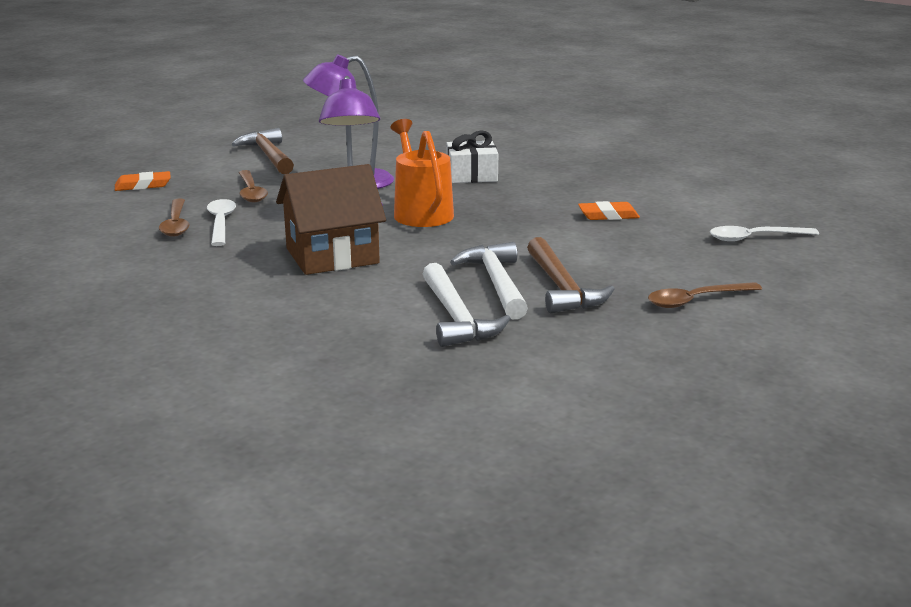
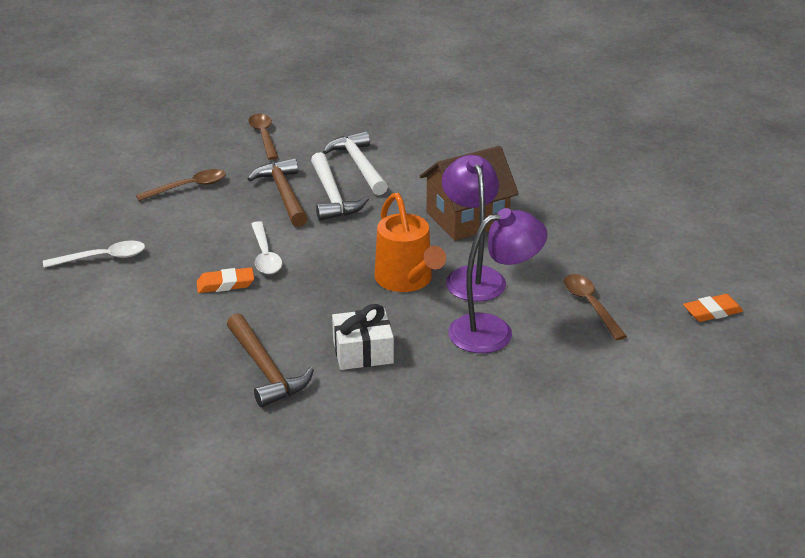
camera: 175 degrees right, 10 degrees up
(176, 224) = (625, 251): brown spoon -> brown spoon (264, 136)
(221, 223) = (586, 255): white spoon -> white spoon (265, 255)
(268, 156) = (619, 385): brown hammer -> brown hammer (265, 370)

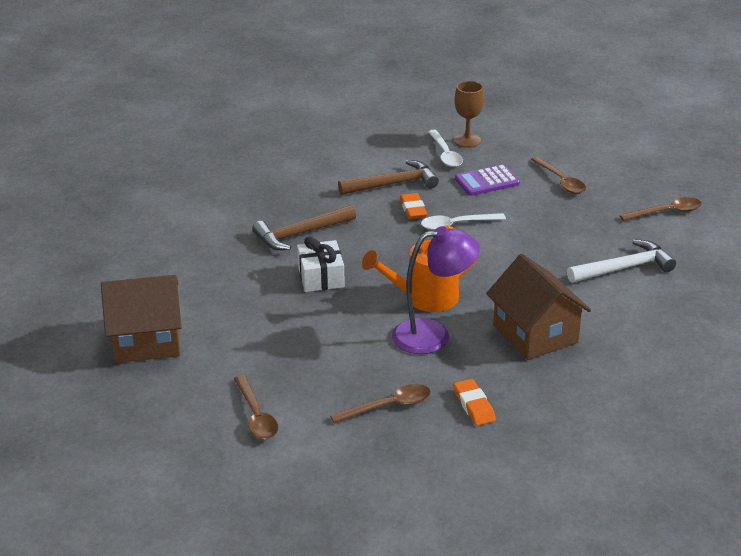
camera: 90 degrees right, 0 degrees up
(74, 241) = (467, 140): none -> brown goblet
(175, 232) = (487, 181): none -> purple calculator
(284, 194) = (559, 229): brown hammer -> brown hammer (393, 184)
(332, 196) = (561, 254): white hammer -> none
(493, 331) = (348, 345): purple lamp -> none
(497, 491) = (146, 341): none -> brown house
(622, 392) = (256, 415): none -> brown spoon
(712, 312) = (379, 491): orange eraser -> orange eraser (474, 405)

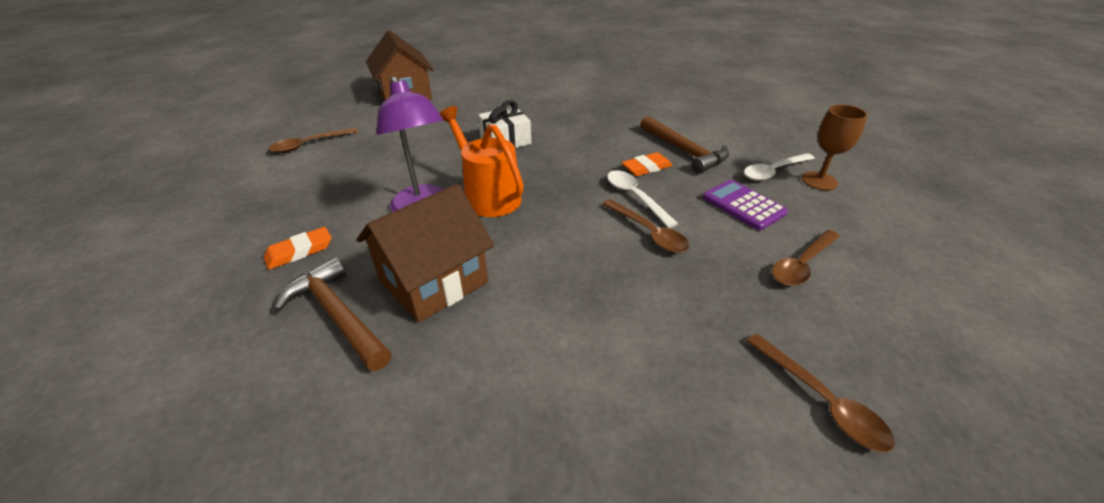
camera: 75 degrees right, 5 degrees up
(301, 234) = (568, 123): brown hammer -> brown hammer (338, 315)
(388, 406) = (309, 201): brown spoon -> brown spoon (648, 232)
(624, 268) = (616, 356): white hammer -> none

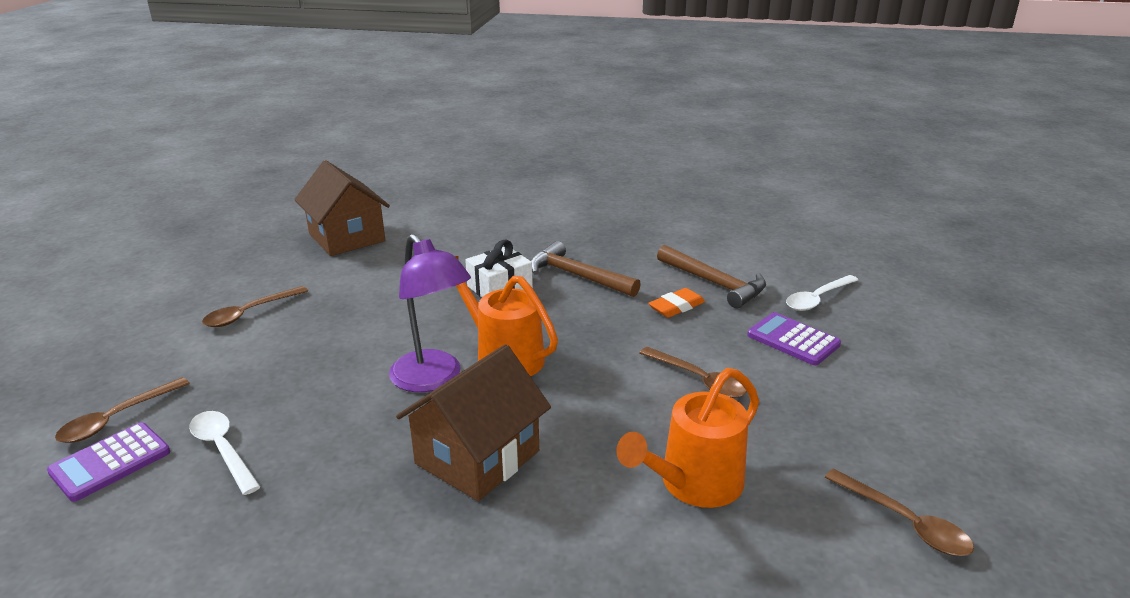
camera: 10 degrees left, 10 degrees down
(150, 251) = (110, 462): none -> purple calculator
(299, 251) = (302, 442): orange eraser -> none
(338, 315) = (382, 505): brown hammer -> brown hammer (577, 276)
(616, 331) = (693, 484): none -> orange watering can
(635, 197) = (673, 342): white spoon -> white spoon (223, 450)
(802, 264) = (865, 396): brown spoon -> brown spoon (117, 418)
(819, 181) = (867, 305): brown goblet -> none

